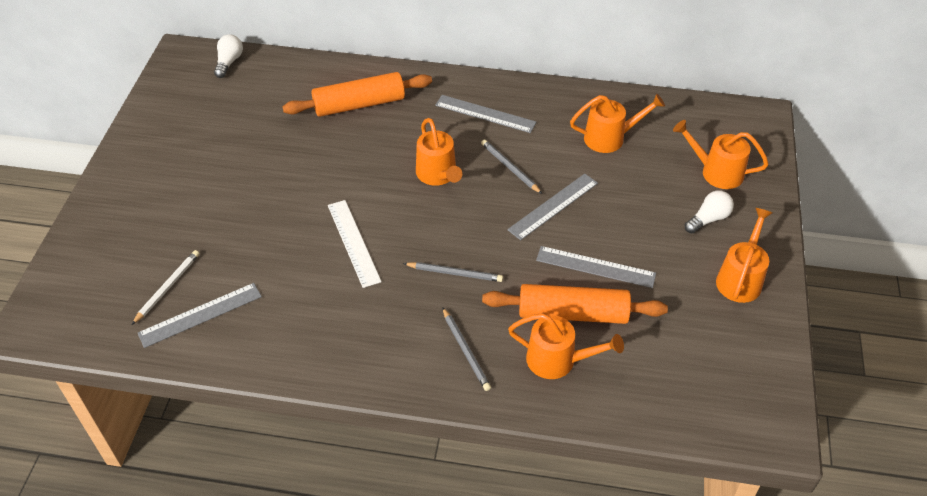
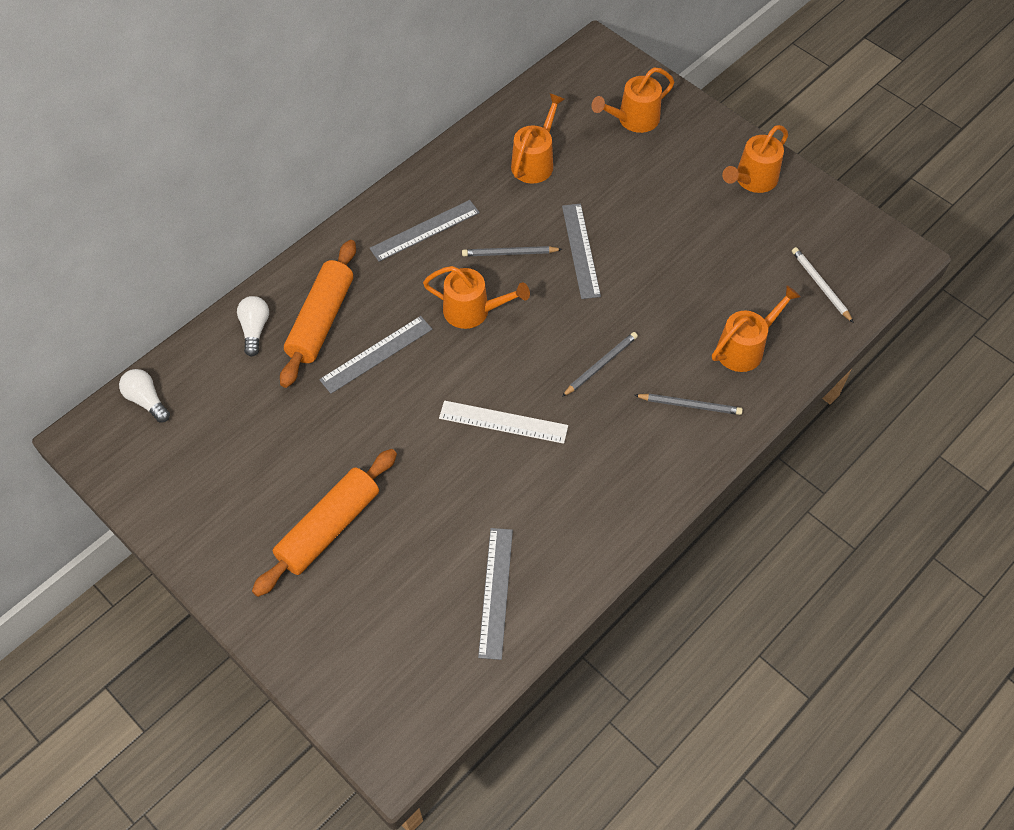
camera: 55 degrees left, 10 degrees up
(167, 287) = (438, 606): white pencil -> white pencil (820, 285)
(572, 314) = (706, 309): orange rolling pin -> orange rolling pin (329, 528)
(595, 267) = (670, 263): grey ruler -> grey ruler (376, 354)
(708, 219) = (678, 159): white light bulb -> white light bulb (255, 329)
(740, 278) = (752, 180): orange watering can -> orange watering can turned 105 degrees counterclockwise

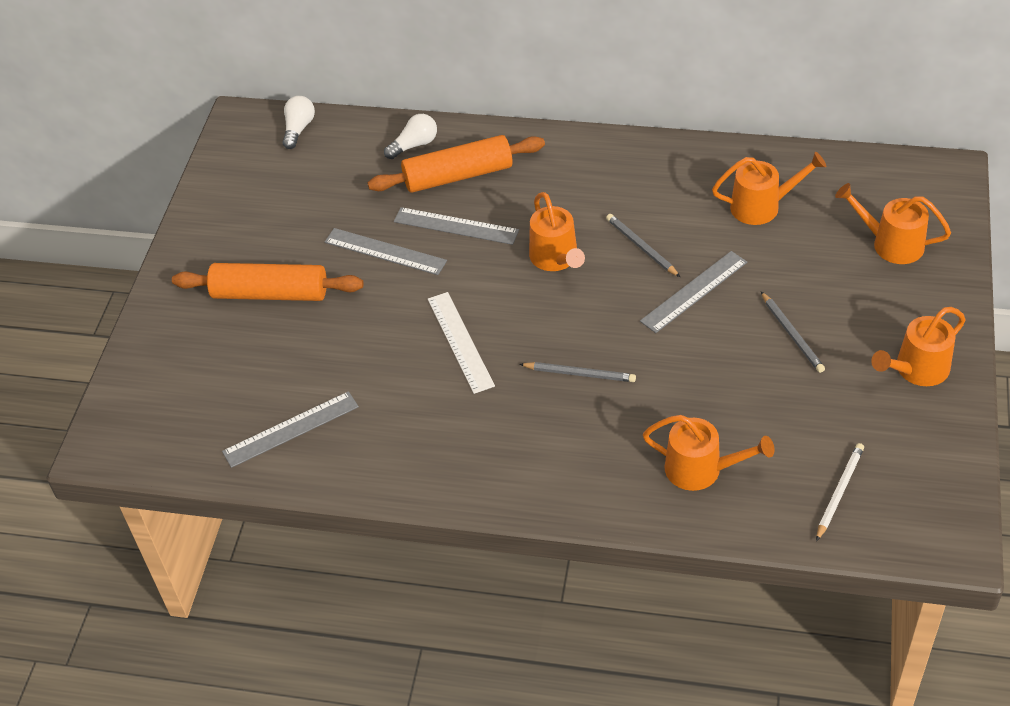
camera: 60 degrees right, 10 degrees down
(425, 230) = (610, 182): grey ruler -> grey ruler (385, 251)
(690, 405) = (595, 461): grey pencil -> grey pencil (792, 334)
(752, 180) = (916, 370): orange watering can -> orange watering can turned 45 degrees counterclockwise

